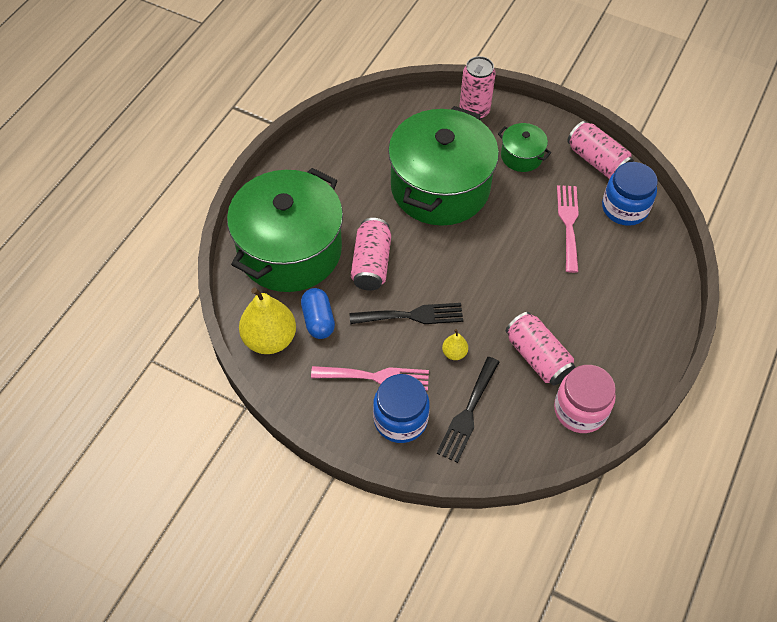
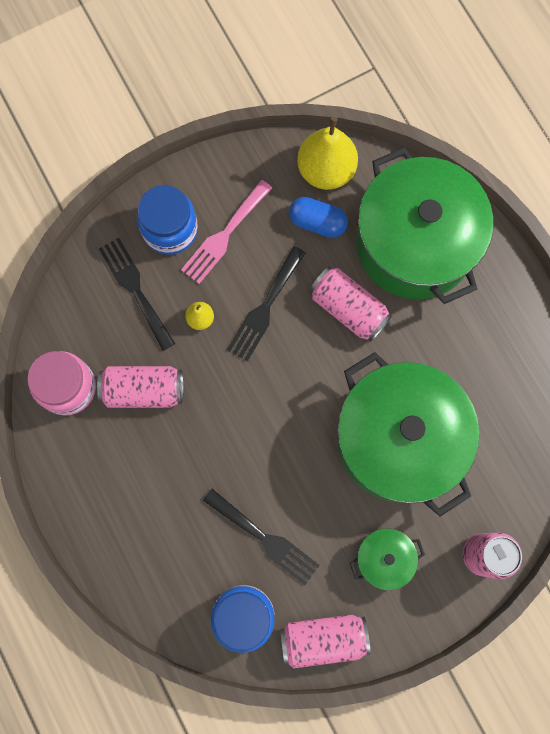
camera: 125 degrees right, 20 degrees up
(568, 223) = (265, 539): pink fork -> black fork

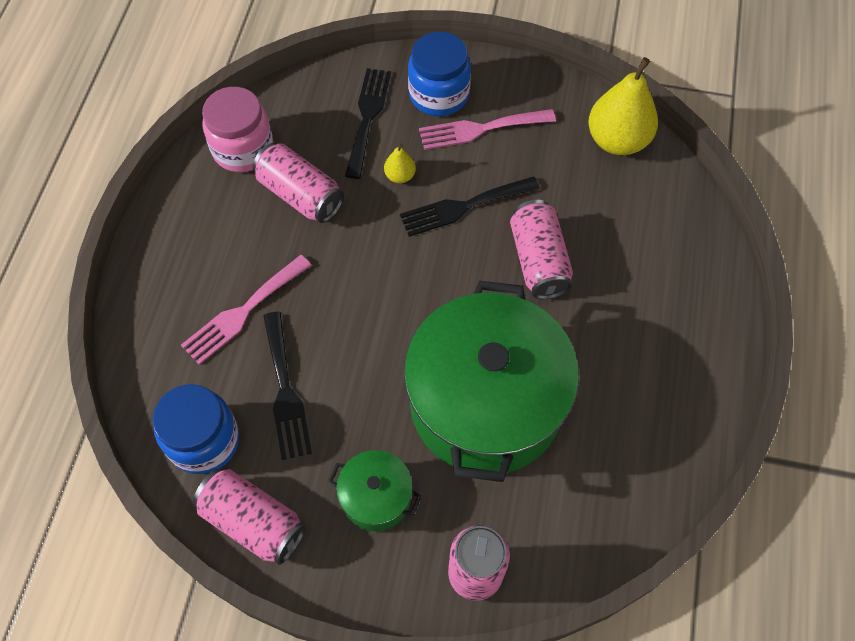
camera: 40 degrees right, 15 degrees down
(186, 509) = (243, 312): none -> pink fork
(317, 222) = (572, 174): blue capsule -> none
(414, 243) = (650, 252): green pot -> none

